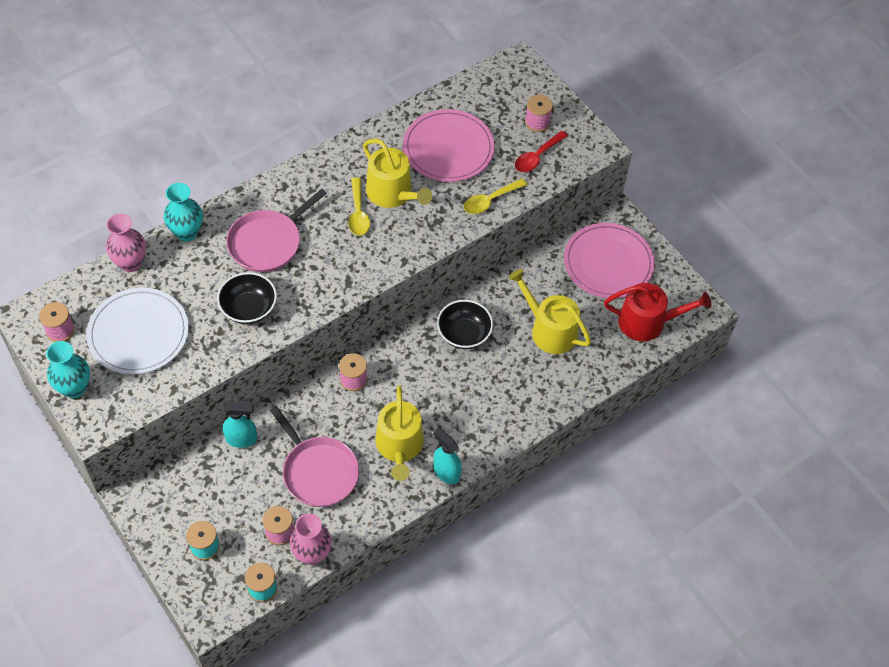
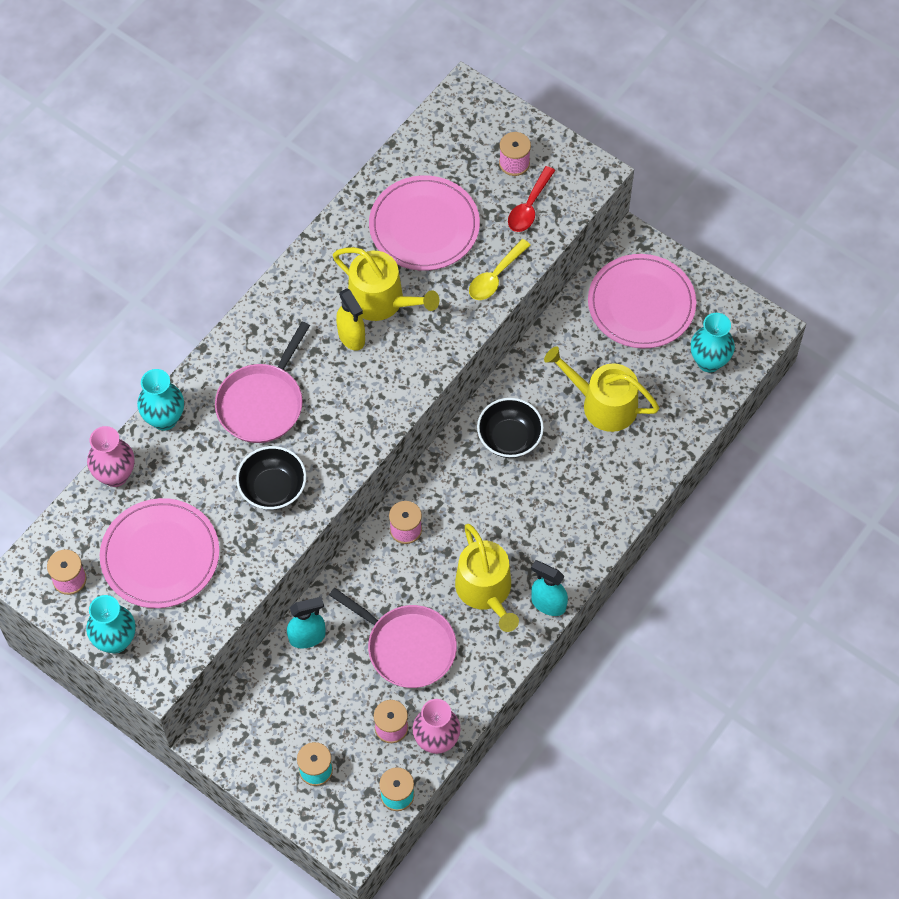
camera: 15 degrees left, 5 degrees up
(138, 333) = (160, 555): white plate -> pink plate
(358, 213) = (351, 337): yellow spoon -> yellow spray bottle
(648, 322) = (709, 361): red watering can -> turquoise vase

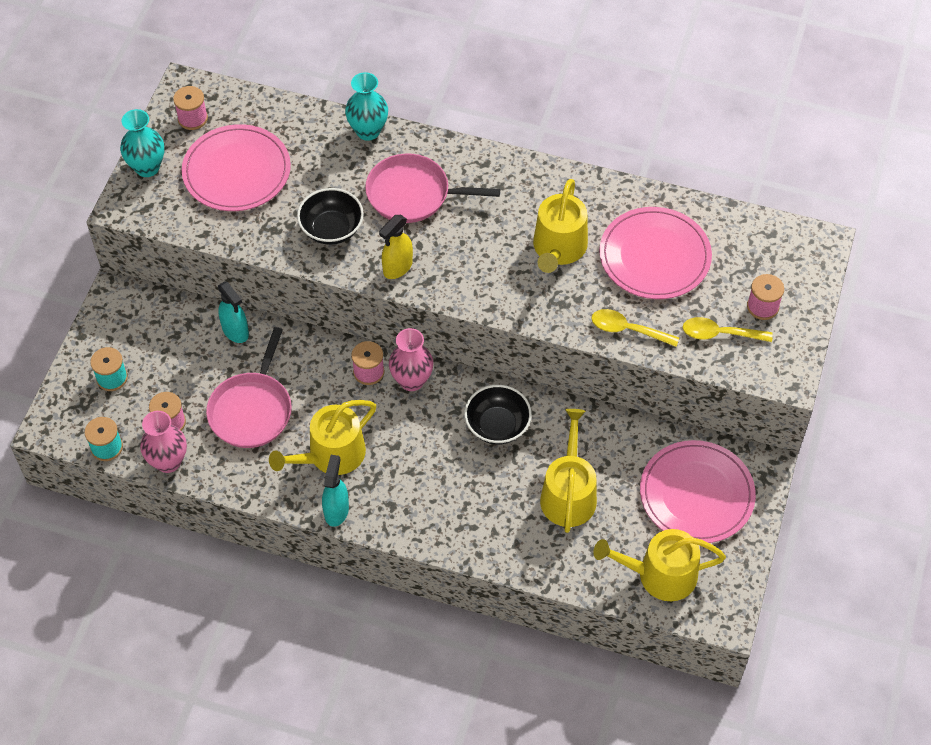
camera: 70 degrees right, 5 degrees down
(115, 475) = (300, 116): pink vase -> pink vase (411, 380)
(351, 337) = (509, 237): yellow spray bottle -> yellow spray bottle (397, 267)
(529, 207) = (719, 334): red spoon -> yellow spoon
(709, 361) = (659, 575): turquoise vase -> yellow watering can

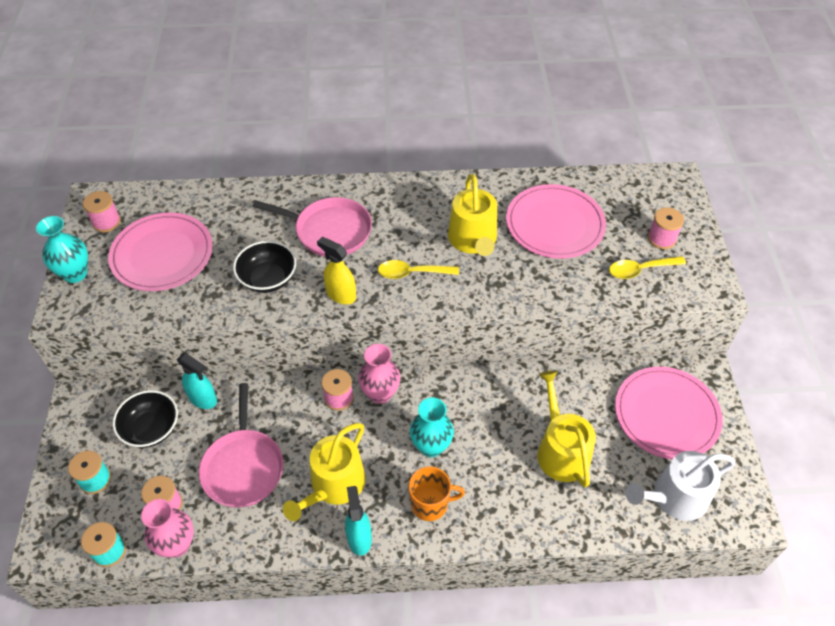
camera: 20 degrees left, 5 degrees down
(368, 131) = (269, 192): turquoise vase -> turquoise vase (431, 446)
(397, 267) = (341, 295): yellow spray bottle -> yellow spray bottle turned 105 degrees clockwise
(413, 194) = (329, 231): pink pan -> pink pan turned 150 degrees counterclockwise
(416, 502) = (430, 504): none -> orange mug
(497, 425) = (472, 409): black bowl -> black bowl (151, 429)
(627, 329) = (564, 289): yellow spoon -> yellow spoon (412, 273)
(659, 575) = (674, 497): yellow watering can -> white watering can

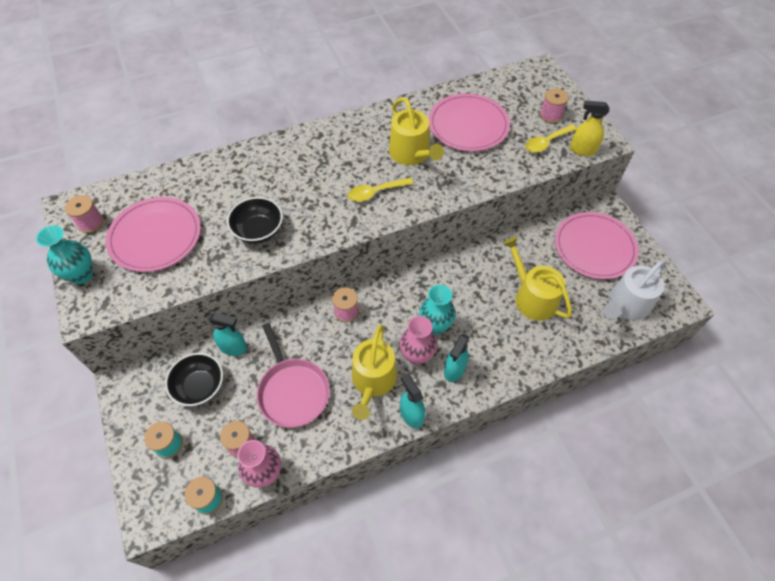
camera: 20 degrees left, 5 degrees up
(329, 231) = (292, 178): pink pan -> none
(341, 295) = (326, 226): yellow spray bottle -> yellow spray bottle (582, 150)
(380, 394) = (378, 298): pink vase -> pink vase (417, 356)
(430, 504) = (454, 370): orange mug -> turquoise spray bottle

